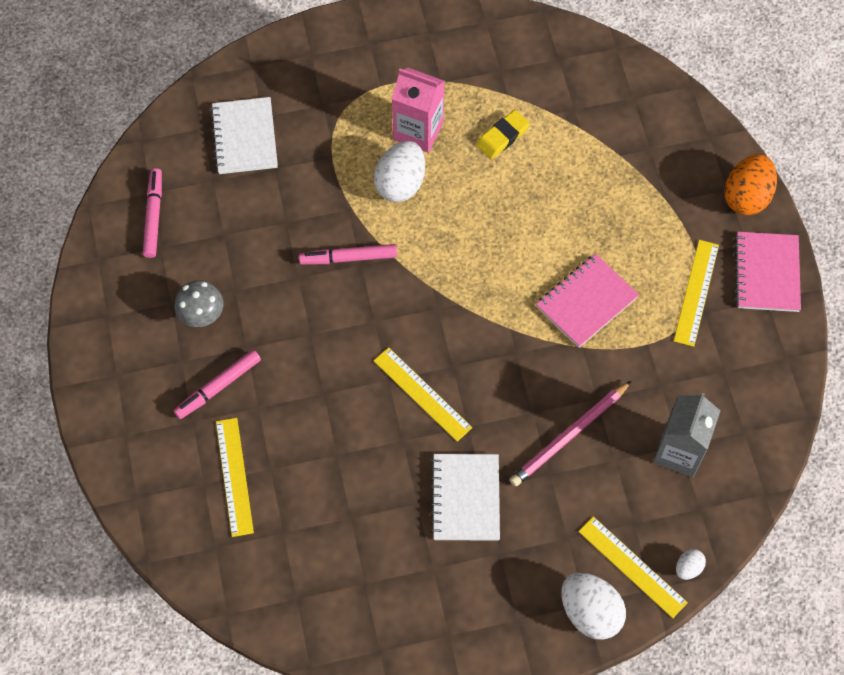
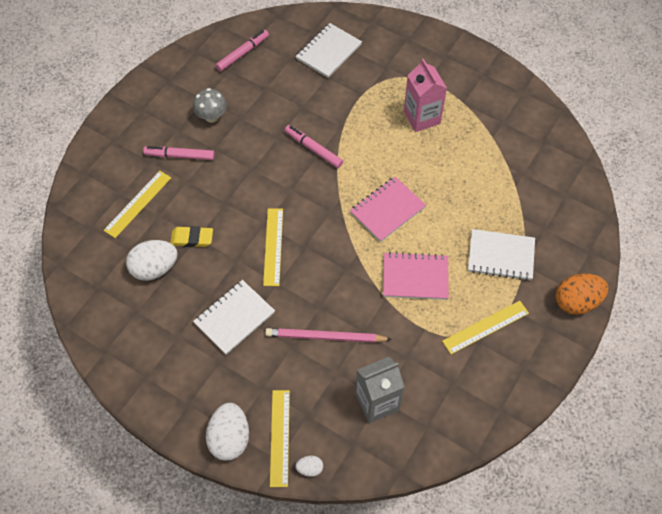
camera: 45 degrees right, 5 degrees down
(400, 183) = (382, 135): white egg -> white egg (154, 268)
(502, 137) = (465, 156): yellow eraser -> yellow eraser (192, 239)
(639, 211) = (500, 256): none -> white notebook
(766, 273) = (541, 353): pink notebook -> pink notebook (387, 210)

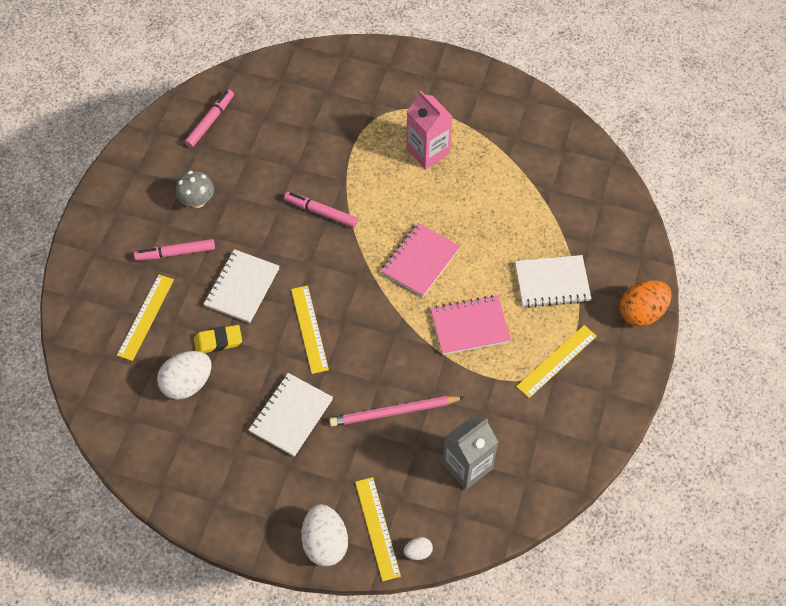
camera: 15 degrees left, 0 degrees up
(328, 52) = (305, 99): white notebook -> white notebook (242, 287)

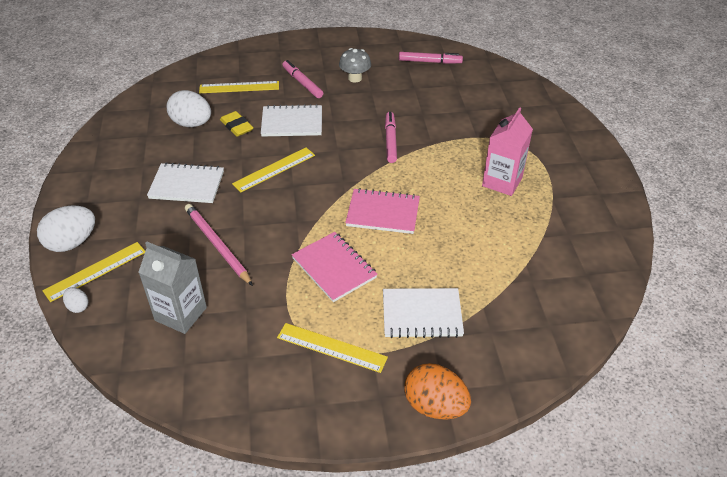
camera: 65 degrees right, 15 degrees down
(552, 283) = (422, 315): white notebook -> white notebook turned 60 degrees counterclockwise

